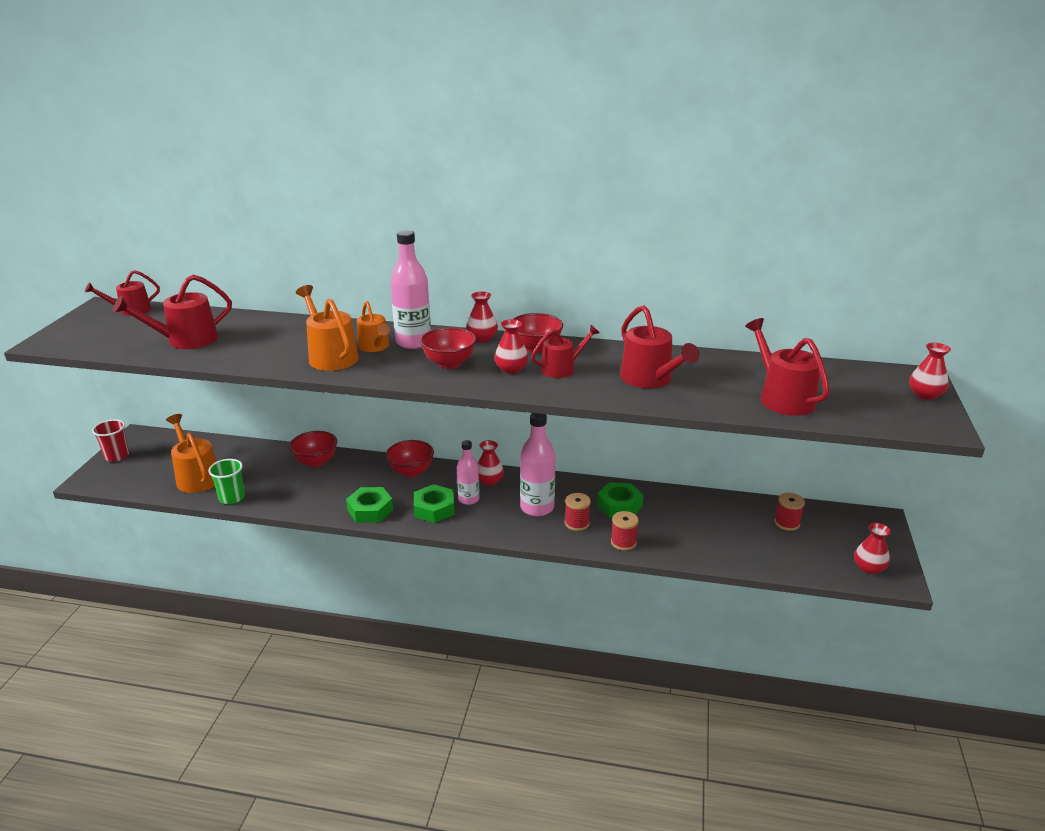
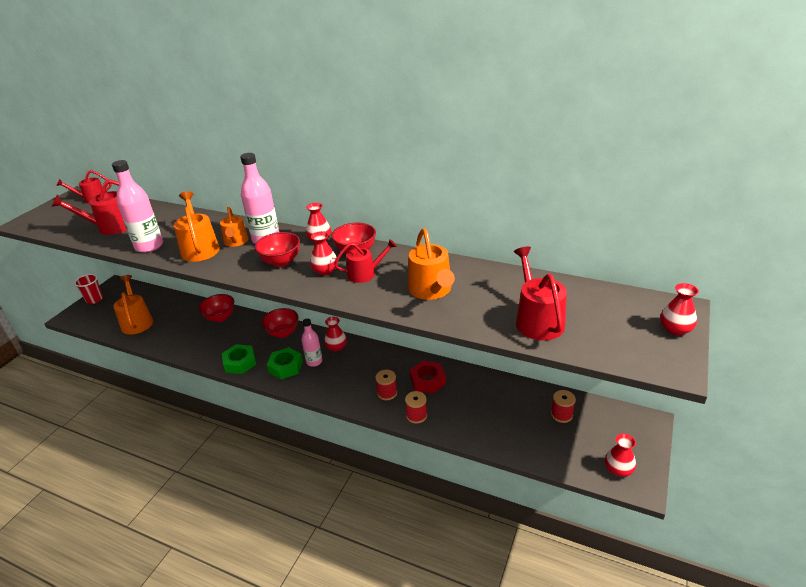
camera: 15 degrees right, 5 degrees up
(232, 498) = (152, 341): green cup -> none
(537, 507) = (362, 375): pink bottle -> pink bottle (149, 246)
(619, 505) = (427, 381): green nut -> red nut
(650, 379) = (431, 290): red watering can -> orange watering can

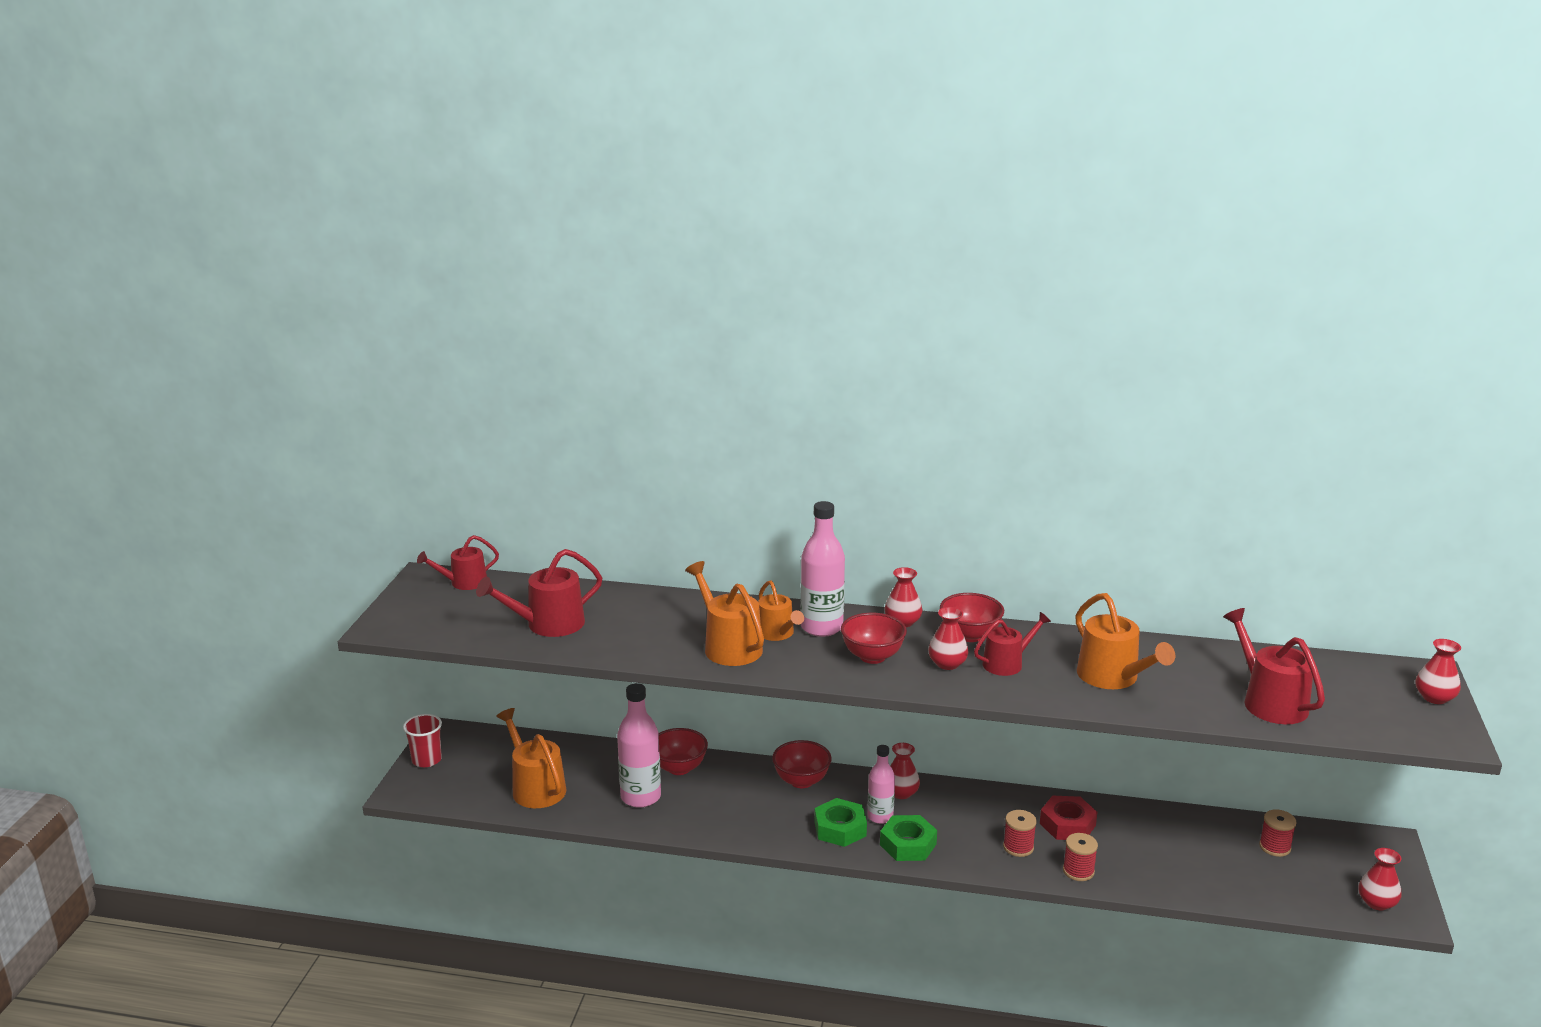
camera: 15 degrees left, 10 degrees down
(149, 246) = (644, 649): pink bottle -> pink bottle (640, 797)
(240, 362) = (761, 830): green nut -> green nut (908, 844)

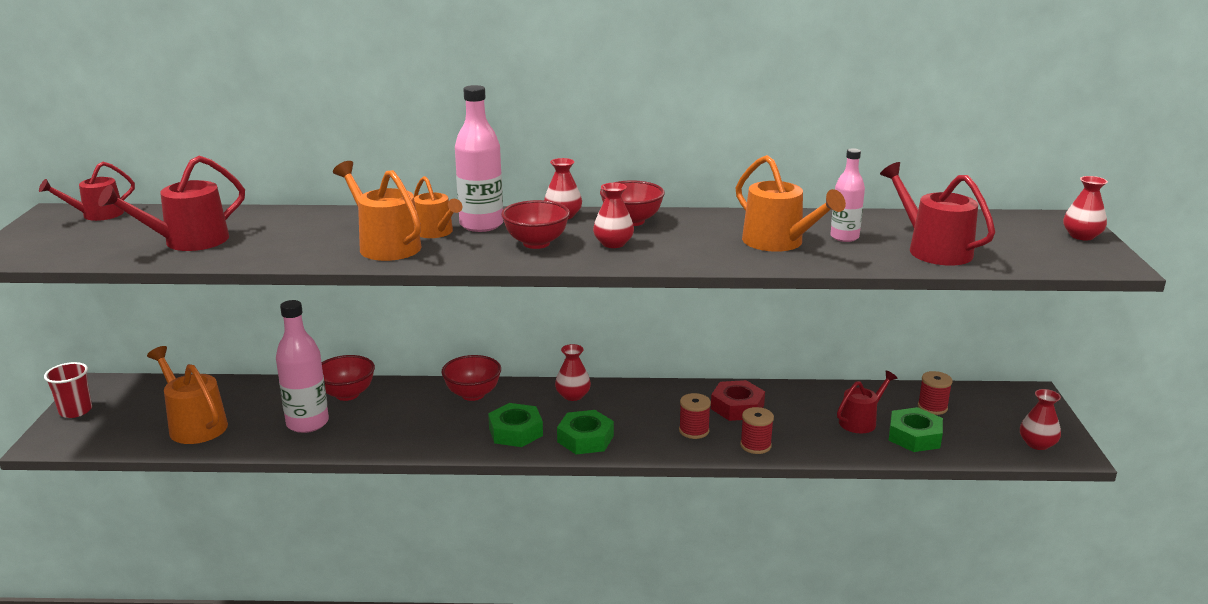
camera: 10 degrees left, 0 degrees up
(880, 817) = (554, 417): pink bottle -> pink bottle (844, 237)
(1007, 663) = (672, 239): red watering can -> red watering can (860, 421)
(1246, 879) = (914, 436): none -> green nut

